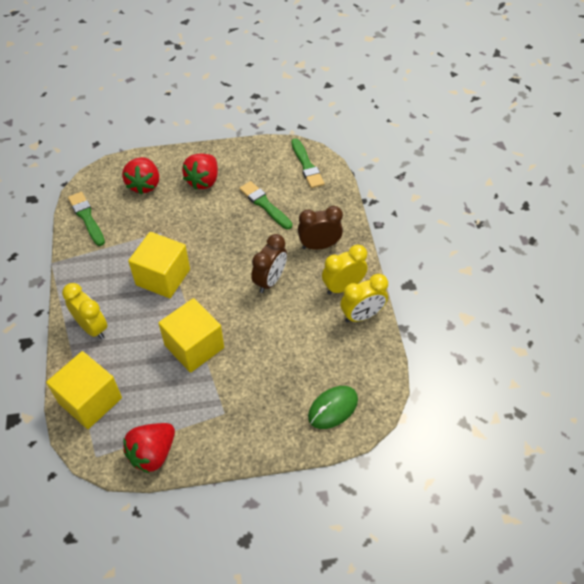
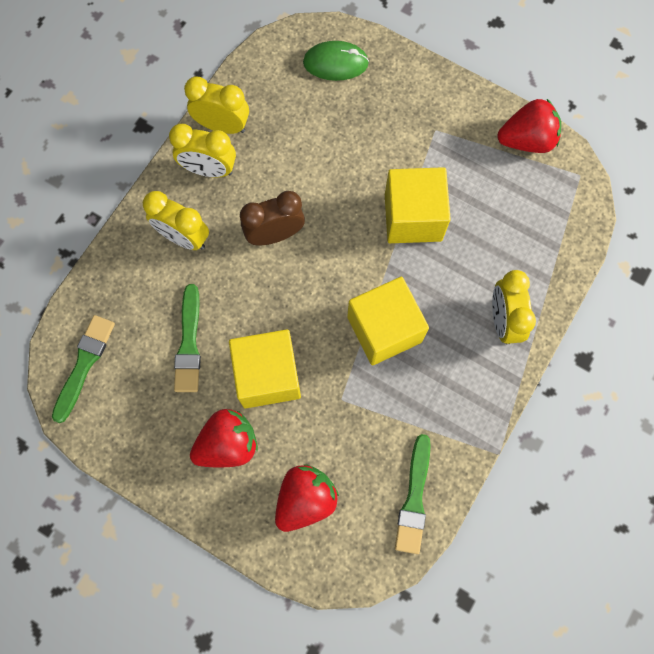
camera: 140 degrees left, 20 degrees up
(90, 400) = (553, 235): yellow cube -> yellow cube (267, 375)
(319, 245) = (183, 237): brown clock -> yellow clock

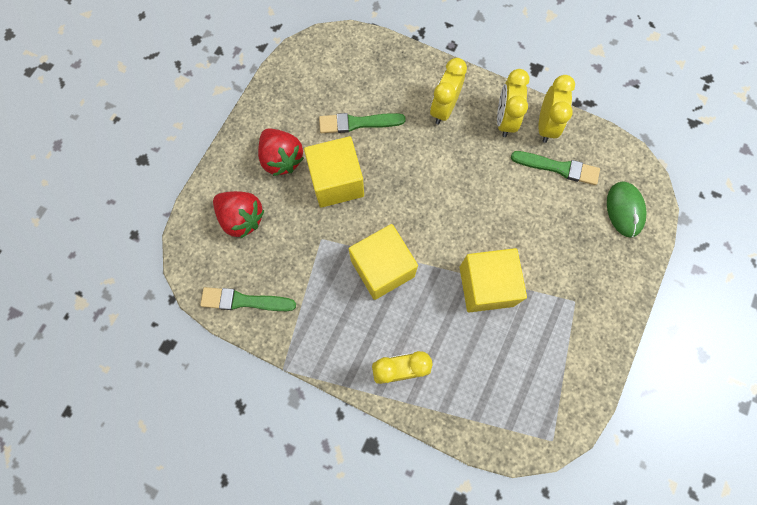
camera: 85 degrees right, 0 degrees up
(84, 364) = (336, 55): green brush -> green brush (558, 168)
(275, 234) = (455, 175): brown clock -> none
(526, 140) = (580, 387): red strawberry -> none

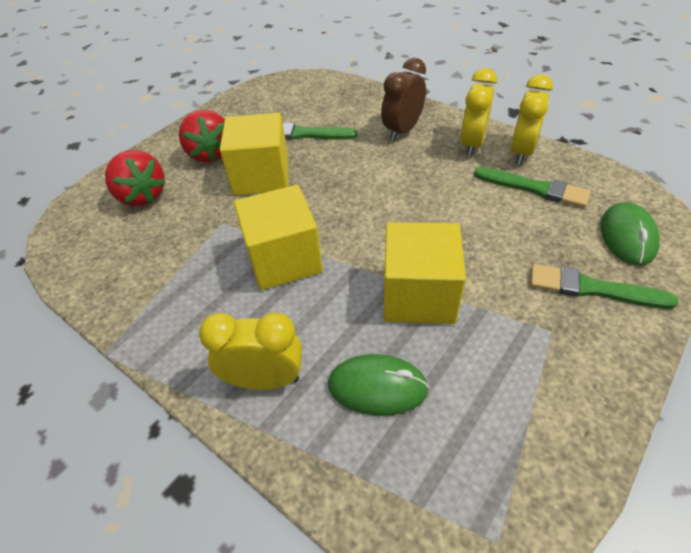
camera: 15 degrees right, 25 degrees down
(244, 301) = (99, 271): green brush -> green brush (592, 289)
(443, 109) = (402, 131): yellow clock -> brown clock
(472, 362) = (377, 387): none -> green mouse

